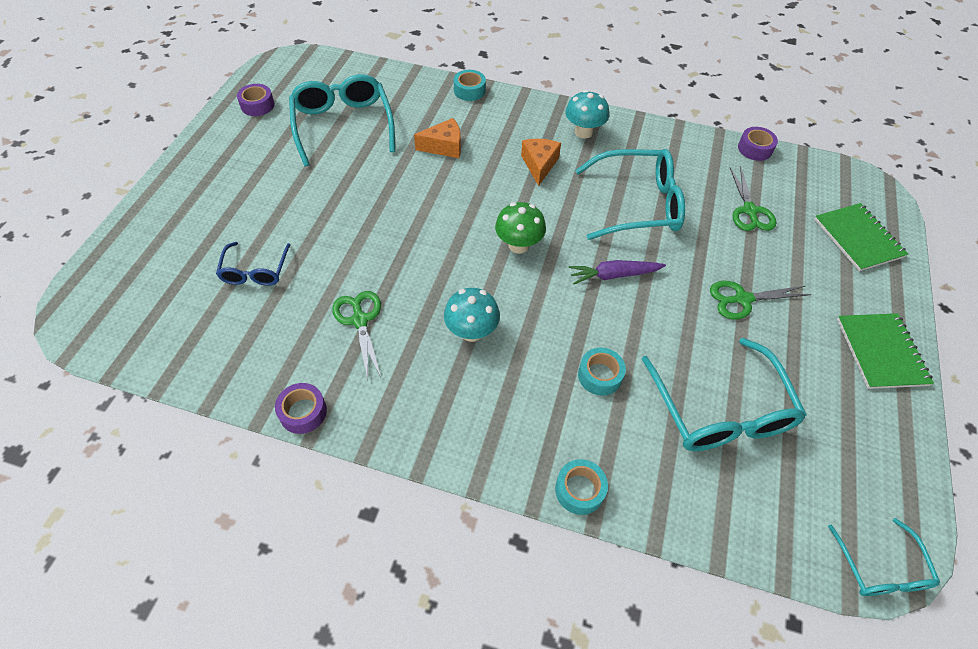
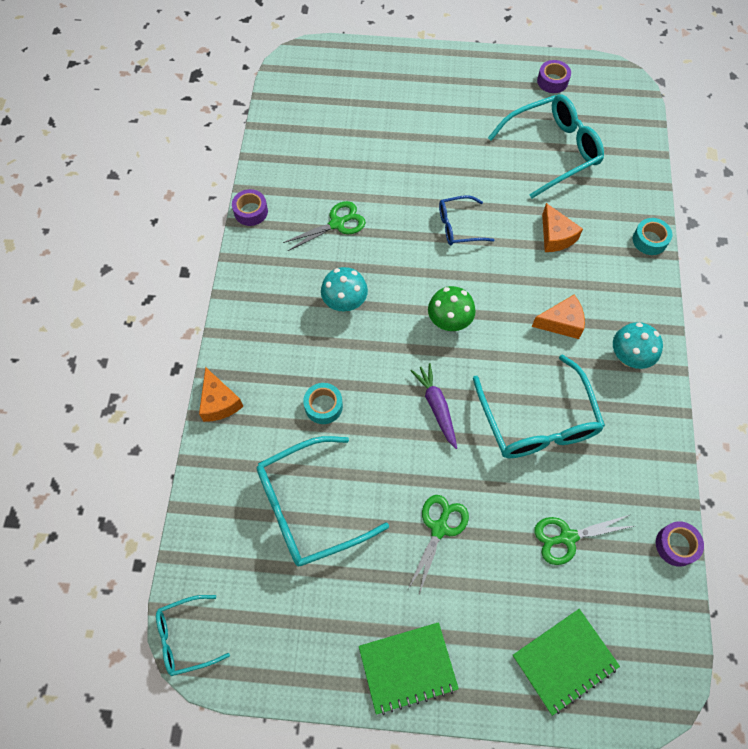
camera: 80 degrees right, 10 degrees up
(255, 271) = (366, 143): blue glasses -> blue glasses (458, 226)
(579, 490) = (219, 402): turquoise tape -> orange cheese
(742, 299) = (439, 528): green scissors -> green scissors turned 45 degrees clockwise

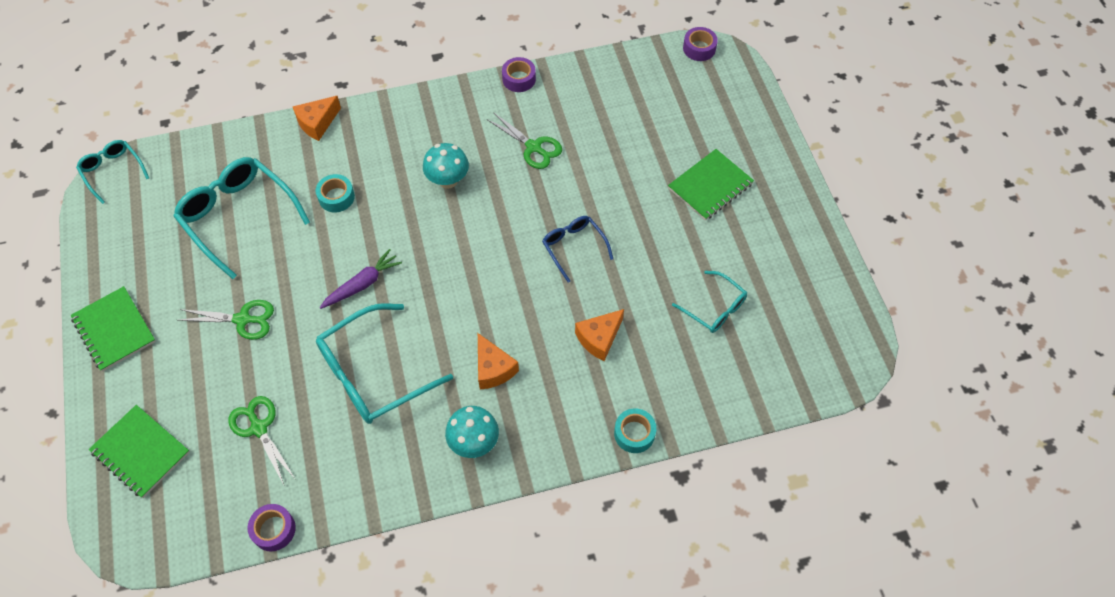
camera: 70 degrees right, 5 degrees down
(434, 113) = (710, 186): none -> green notebook
(449, 322) = (458, 269): green mushroom -> none
(552, 81) = (816, 285): purple tape -> purple tape (699, 48)
(552, 150) = (714, 308): turquoise glasses -> turquoise glasses, size x0.55

